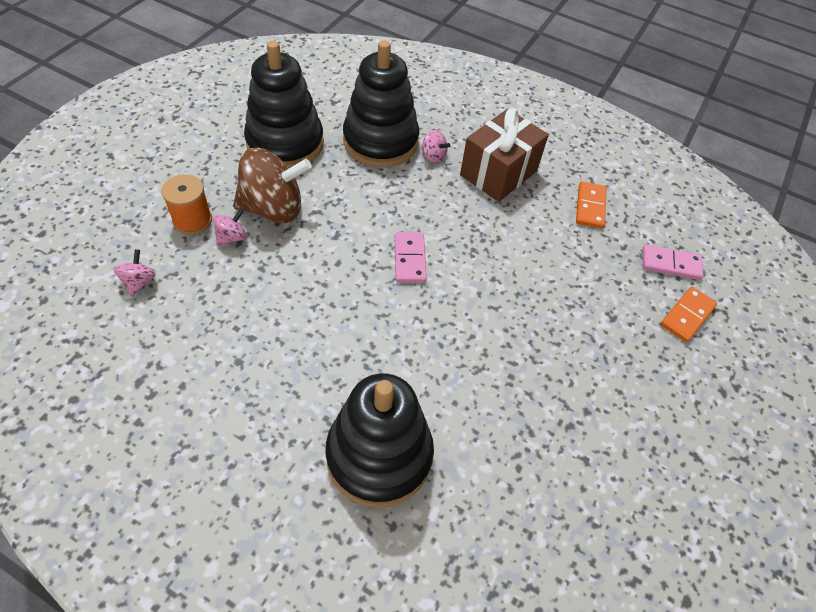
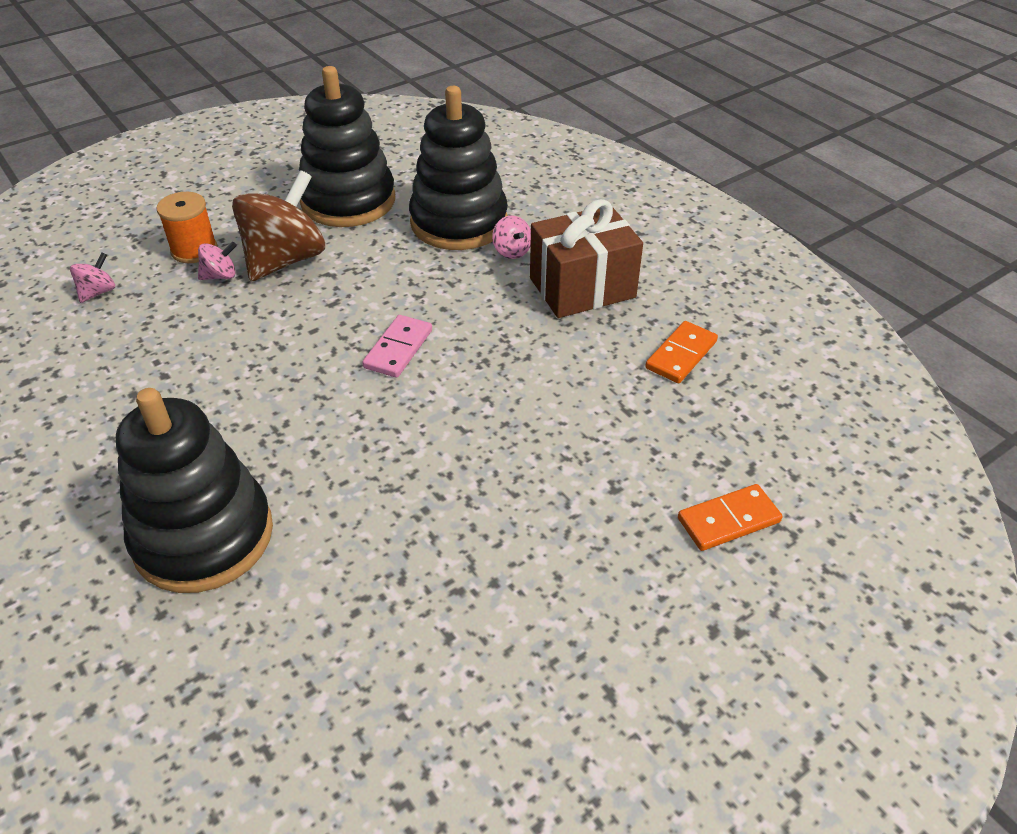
camera: 30 degrees right, 10 degrees down
(273, 209) = (285, 260): brown spinning top -> brown spinning top turned 75 degrees counterclockwise
(670, 264) = (751, 452): pink domino -> none

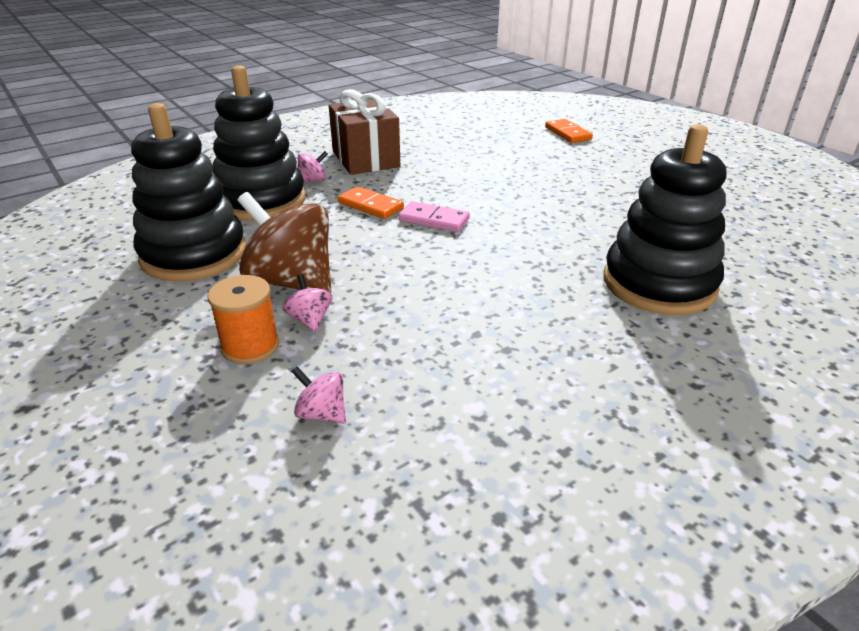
camera: 90 degrees left, 10 degrees down
(681, 355) = (438, 136): orange domino -> orange domino (370, 205)

